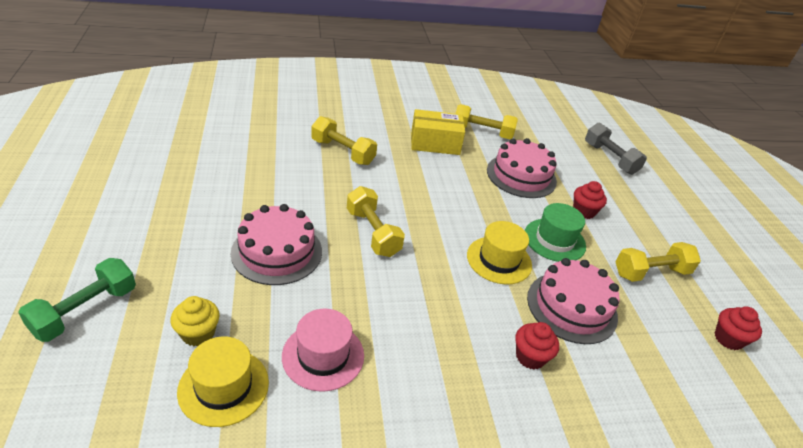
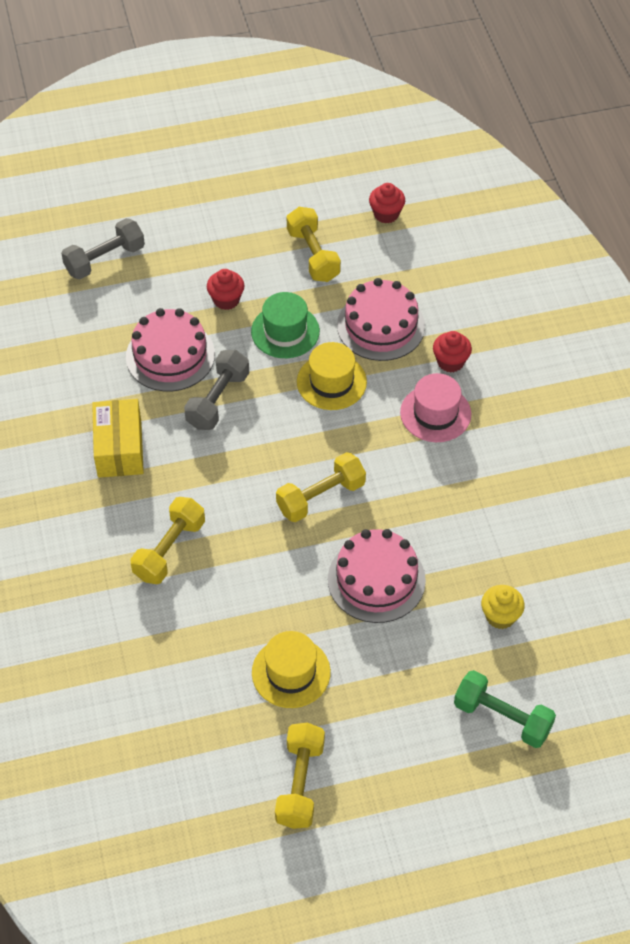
camera: 90 degrees left, 15 degrees up
(223, 386) = (547, 580): yellow hat -> yellow hat (291, 672)
(323, 355) = (495, 514): pink hat -> pink hat (435, 413)
(478, 192) = (218, 400): none -> grey dumbbell
(482, 132) = (77, 395): yellow dumbbell -> yellow dumbbell (300, 783)

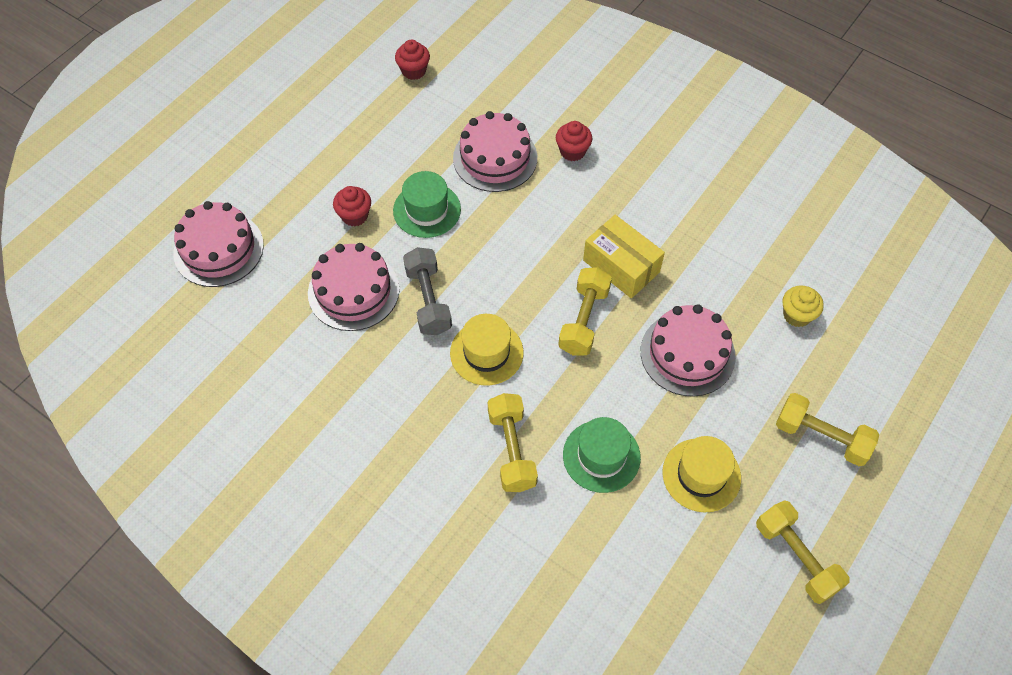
camera: 40 degrees left, 5 degrees up
(105, 260) = (218, 249): grey dumbbell -> pink cake
(119, 448) = (387, 397): yellow box -> yellow box (621, 266)
(230, 603) = (601, 456): none -> green hat
(313, 255) = (389, 137): yellow dumbbell -> yellow dumbbell (821, 437)
(331, 382) = (502, 225): yellow hat -> yellow hat (486, 352)
(435, 413) = (601, 197): pink hat -> none
(502, 718) = (874, 389): green dumbbell -> none

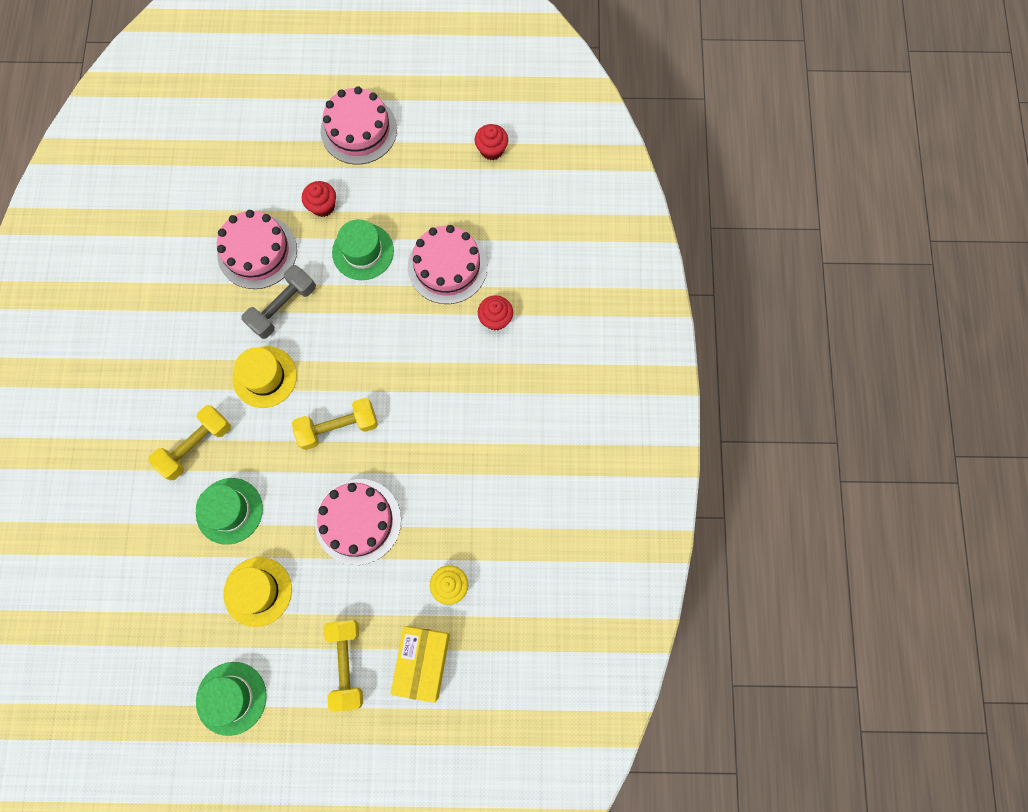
camera: 55 degrees right, 15 degrees up
(218, 249) = (232, 139): pink cake -> pink cake (359, 130)
(621, 266) = (407, 424): yellow box -> yellow box (422, 662)
(796, 557) = (231, 698): yellow dumbbell -> green hat

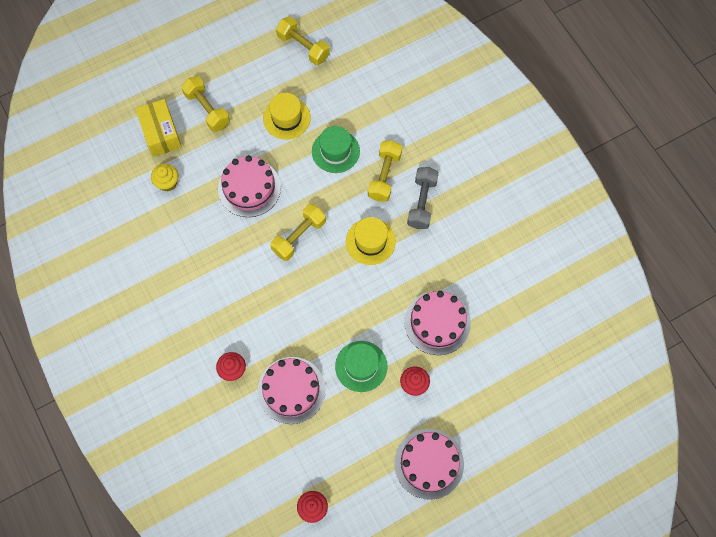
camera: 150 degrees right, 5 degrees down
(171, 687) = (303, 47): none -> yellow dumbbell
(231, 698) = (264, 59): green hat -> none
(283, 307) = (390, 294): grey dumbbell -> grey dumbbell (422, 203)

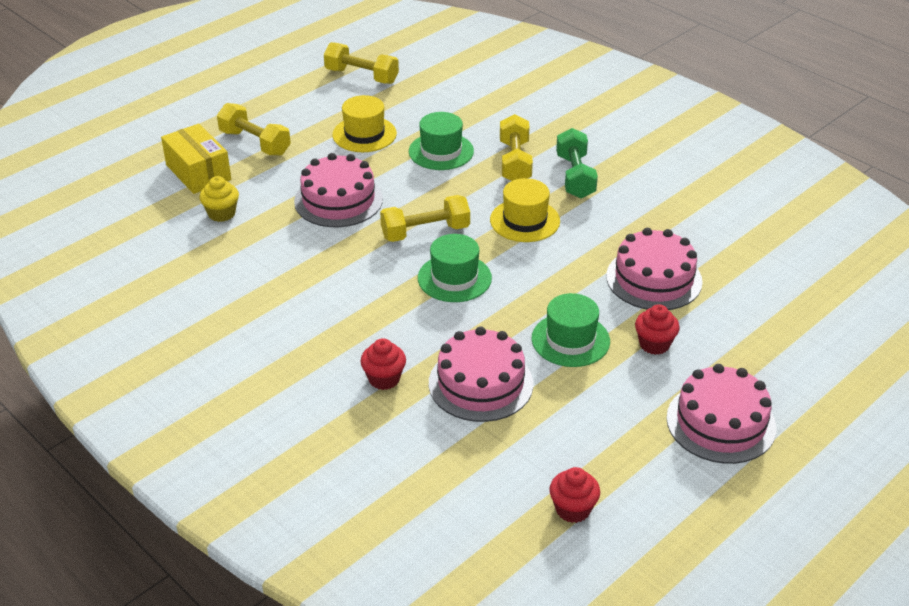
camera: 15 degrees left, 30 degrees down
(299, 236) = (425, 232): yellow dumbbell -> yellow dumbbell turned 45 degrees clockwise
(304, 288) = (454, 278): none -> green hat
(422, 203) = (575, 176): grey dumbbell -> green dumbbell

